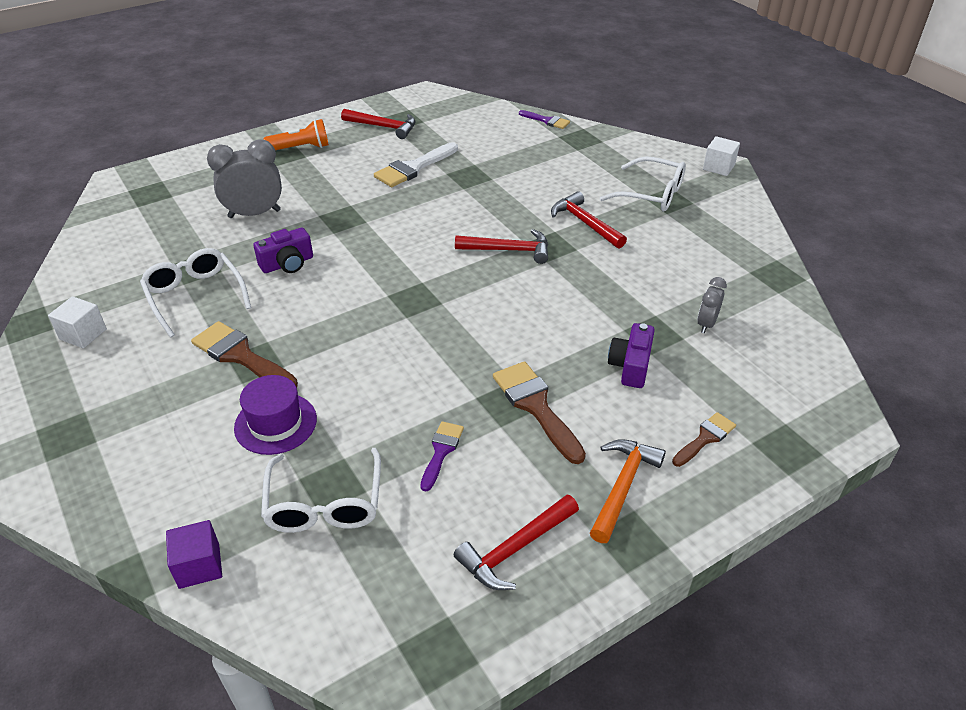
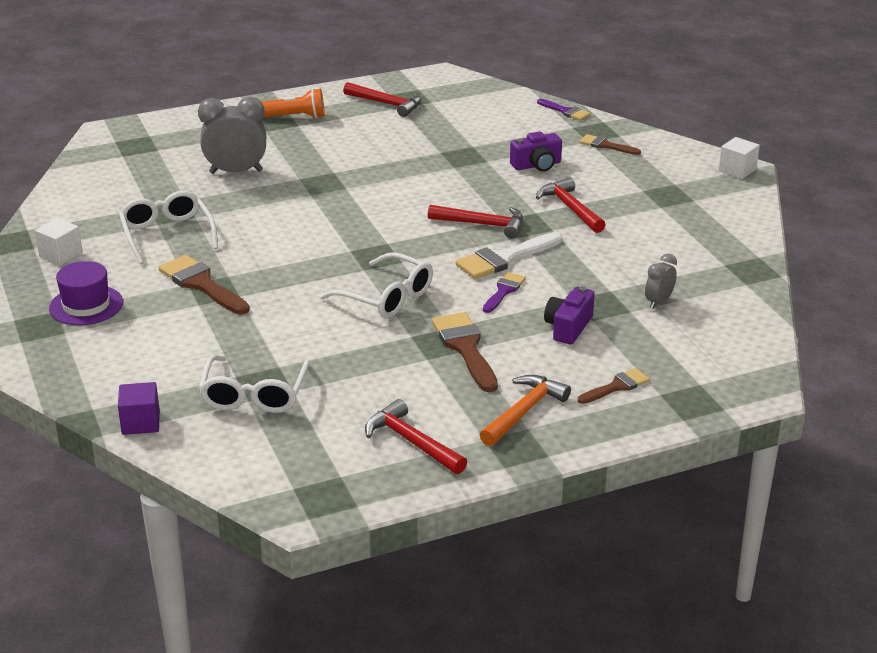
camera: 10 degrees right, 10 degrees down
(275, 423) = (223, 336): purple hat -> purple hat (86, 305)
(287, 264) = (260, 216): purple camera -> purple camera (537, 165)
(413, 168) = (407, 144): white brush -> white brush (504, 258)
(441, 451) = (367, 370): purple brush -> purple brush (504, 291)
(515, 549) = (411, 442): red hammer -> red hammer turned 75 degrees clockwise
(594, 152) = (605, 145): none -> brown brush
(652, 194) = (652, 189): white glasses -> white glasses (387, 297)

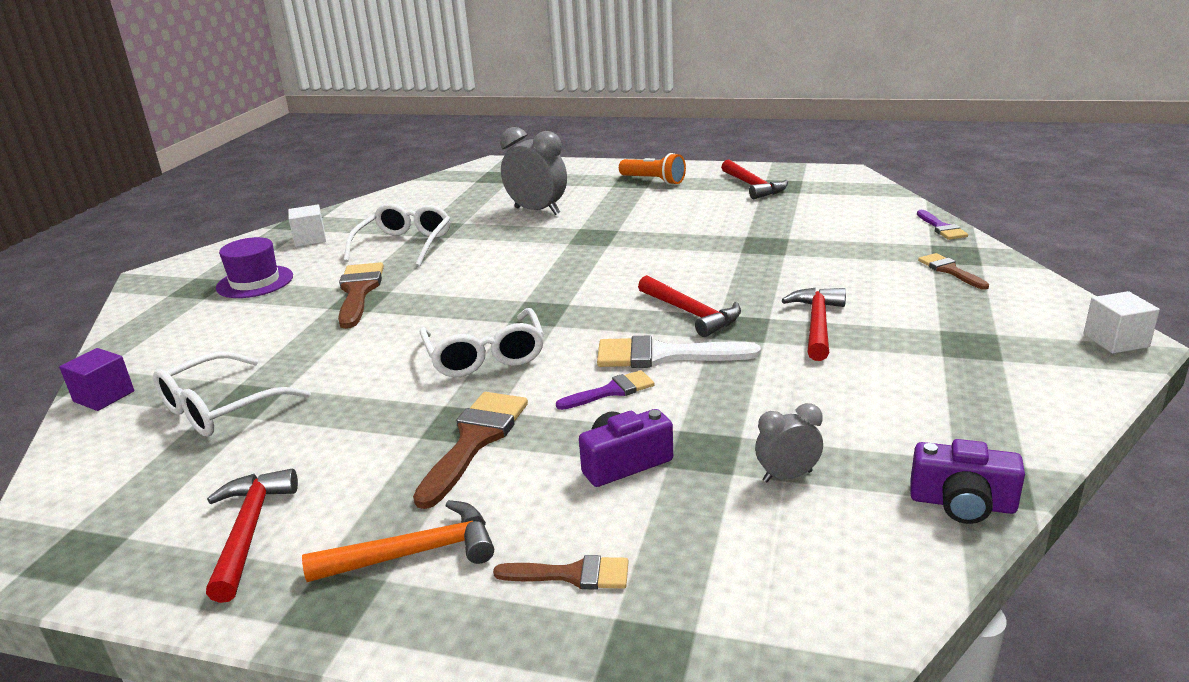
camera: 40 degrees right, 5 degrees down
(537, 165) = (836, 271): purple camera -> purple camera (962, 503)

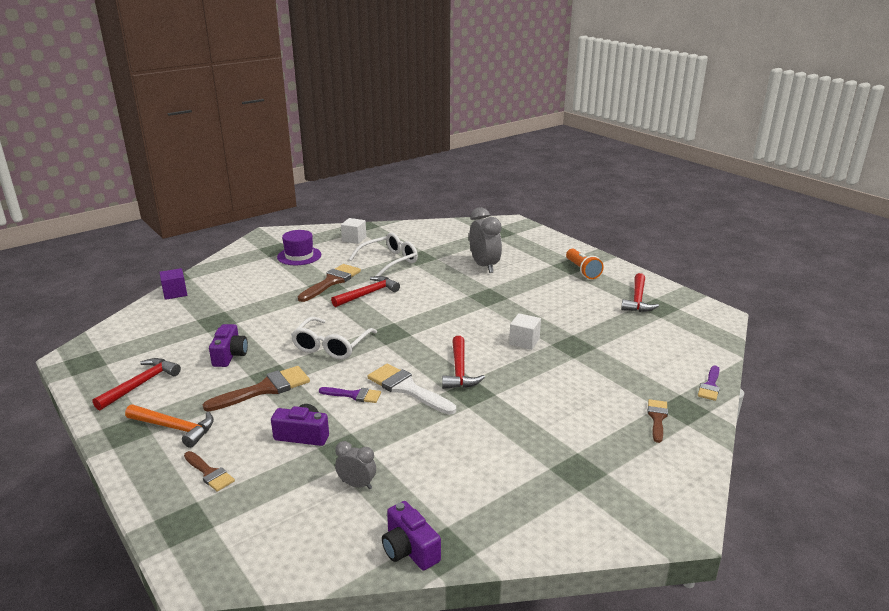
camera: 35 degrees right, 0 degrees up
(220, 408) = (202, 320): white glasses -> none
(346, 428) = (230, 355): none -> purple camera
(817, 324) = (514, 411): red hammer -> red hammer (368, 294)
(1115, 340) = (675, 520): white cube -> white cube (524, 341)

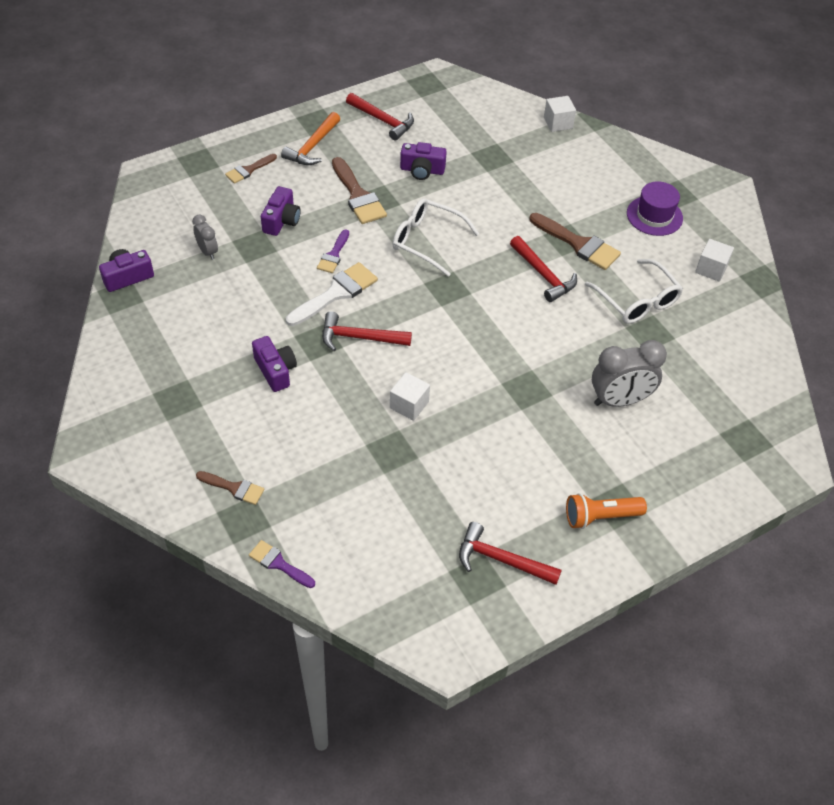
camera: 95 degrees right, 25 degrees up
(175, 293) = (558, 123): purple cube -> white cube
(357, 485) = (208, 252): grey clock -> grey clock turned 60 degrees counterclockwise
(515, 412) = (275, 371): none -> purple camera

